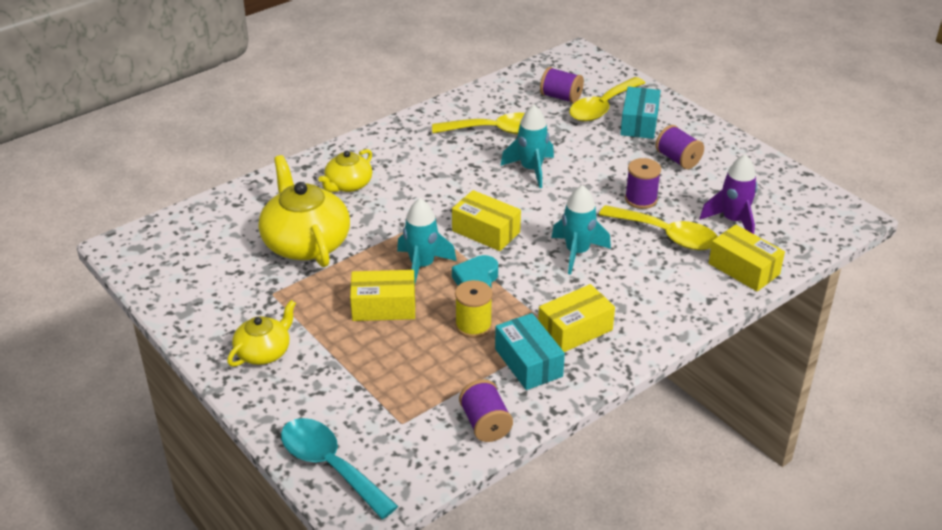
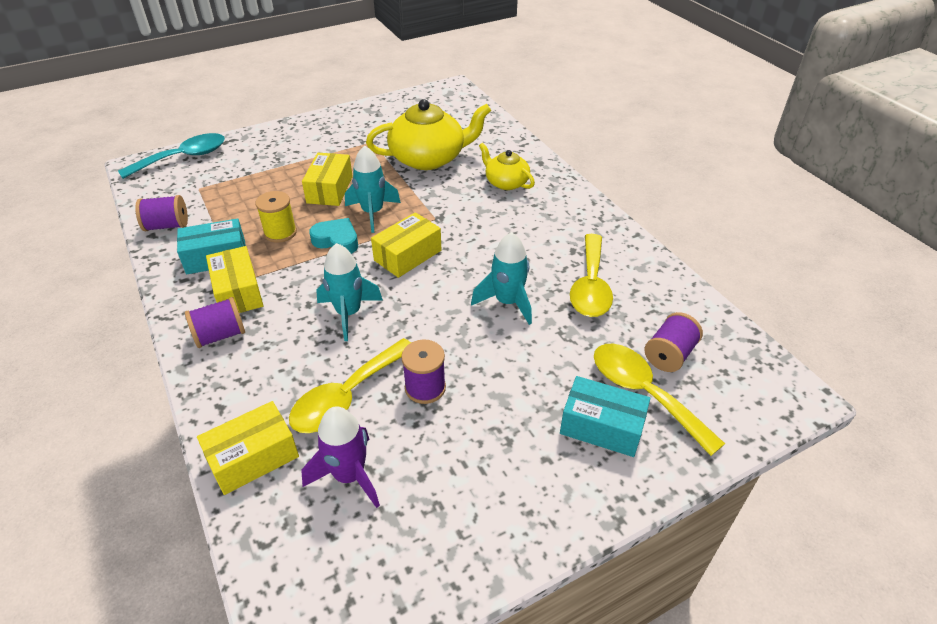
camera: 100 degrees right, 5 degrees up
(264, 352) = (310, 137): yellow teapot -> none
(677, 159) = (504, 449): purple spool -> purple spool (220, 335)

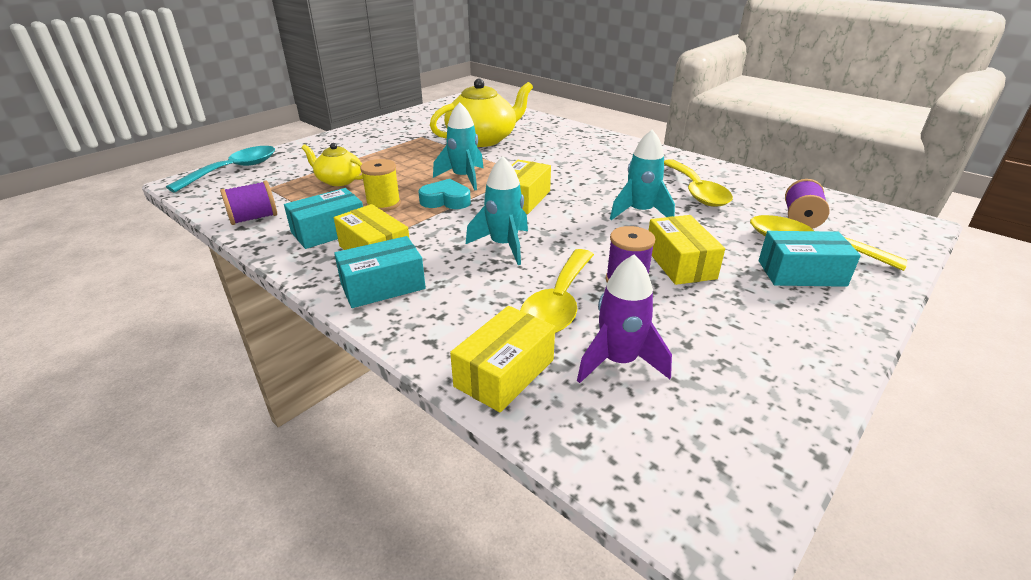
camera: 20 degrees left, 10 degrees down
(220, 335) = (383, 286): purple spool -> turquoise box
(330, 189) = (408, 170): yellow box -> yellow box (680, 263)
(506, 182) = (564, 144): yellow teapot -> yellow teapot (339, 180)

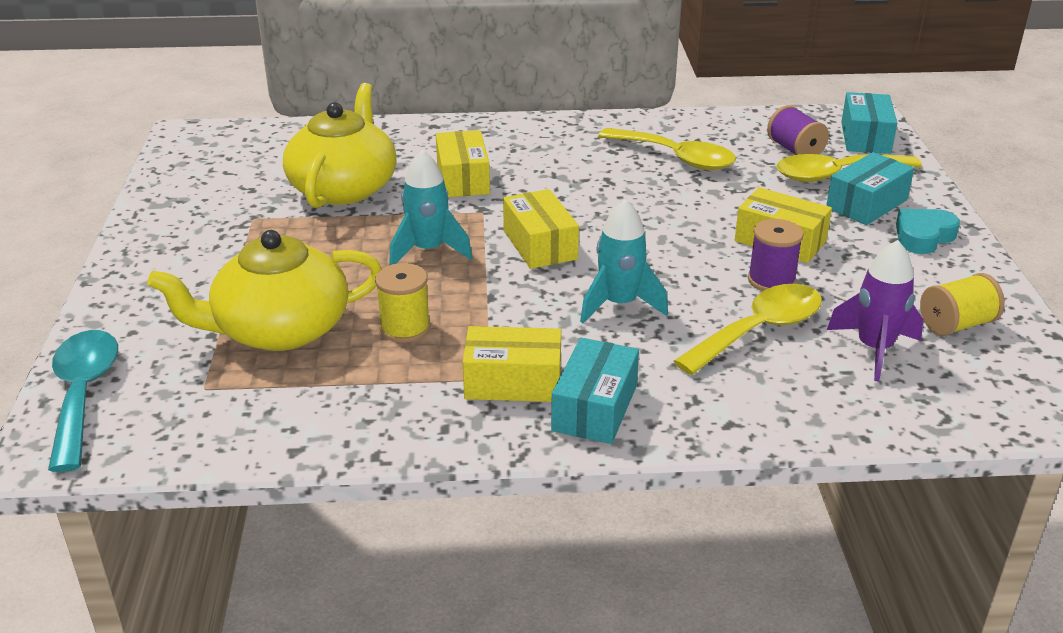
camera: 45 degrees left, 0 degrees up
(254, 218) = (284, 431): purple spool -> none
(329, 231) = (414, 391): turquoise box -> turquoise box (865, 137)
(339, 180) = (280, 329): yellow teapot -> yellow teapot, size x1.78
(446, 200) = (466, 287): turquoise heart -> turquoise heart (923, 236)
(504, 373) = (824, 409): yellow box -> yellow box (463, 179)
(558, 303) = (759, 330): yellow spoon -> yellow spoon turned 105 degrees counterclockwise
(640, 212) = (669, 205): turquoise rocket -> none
(726, 388) = (956, 324): none -> yellow spool

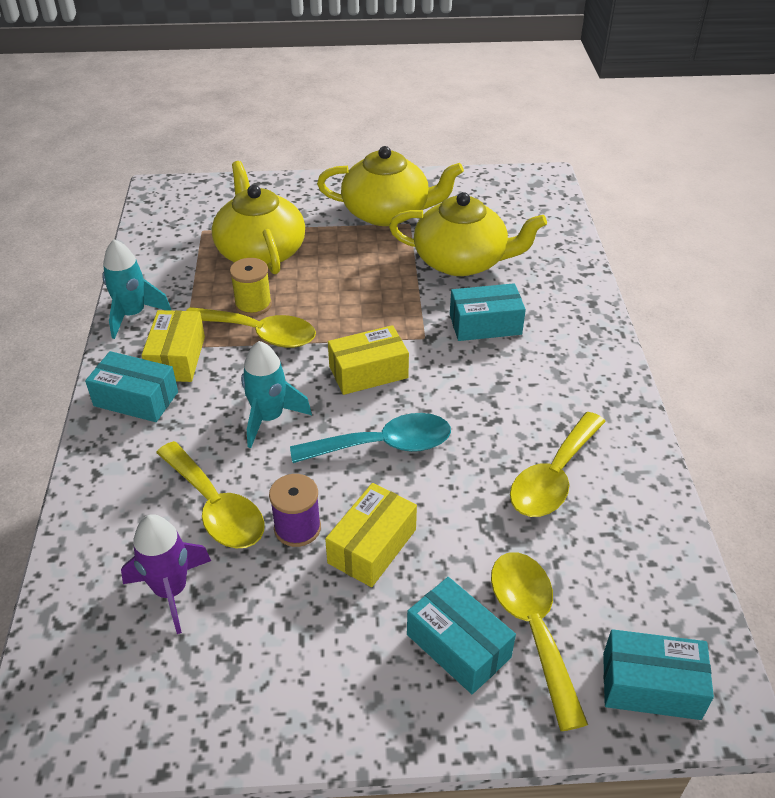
camera: 90 degrees right, 10 degrees up
(83, 394) = (206, 191): turquoise spoon -> turquoise spoon (384, 445)
(220, 234) = (387, 212): none -> yellow teapot
(428, 251) = (360, 310): turquoise rocket -> turquoise rocket (133, 315)
(463, 179) = (485, 324): yellow box -> turquoise box
(467, 319) = (260, 334): none -> yellow spoon
(795, 150) = (594, 594): purple spool -> none
(923, 236) = (380, 690): turquoise heart -> none
(956, 324) = (198, 675): yellow spool -> none

